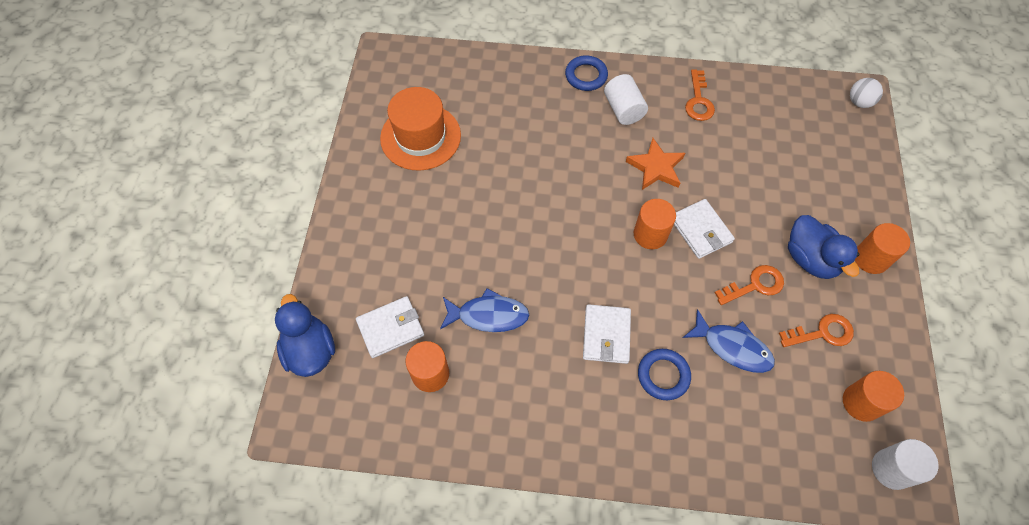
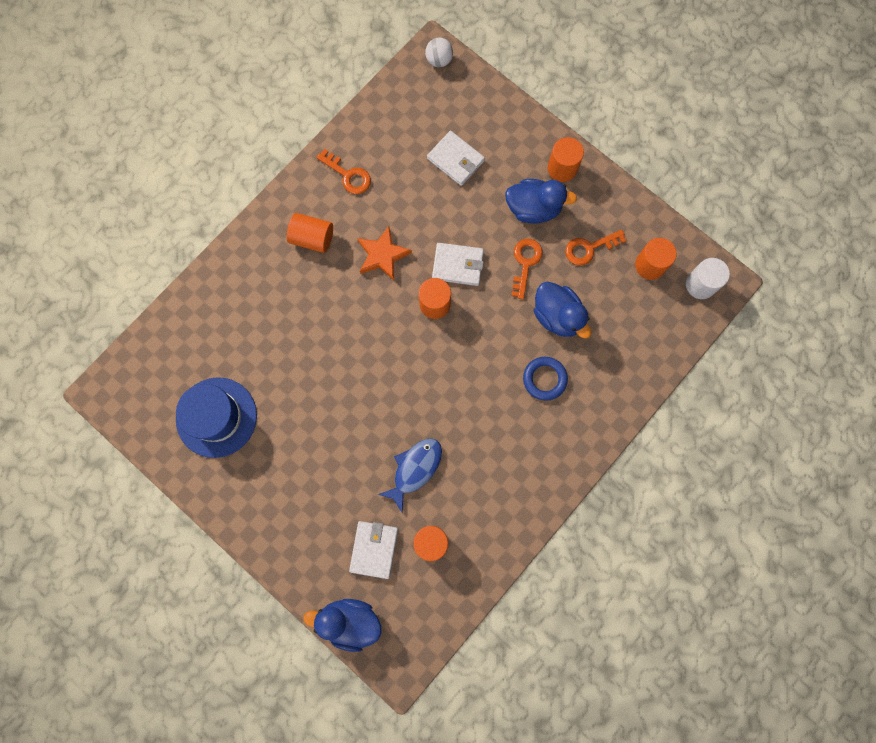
camera: 55 degrees left, 15 degrees up
(420, 137) = (216, 417): orange hat -> blue hat
(586, 76) = (257, 242): blue ring -> none
(606, 335) = (489, 395): white wallet -> white wallet (455, 160)
(623, 109) = (312, 238): white cylinder -> orange cylinder
(732, 347) = (557, 316): blue fish -> blue duck
(822, 333) = (589, 248): orange key -> orange key turned 135 degrees counterclockwise

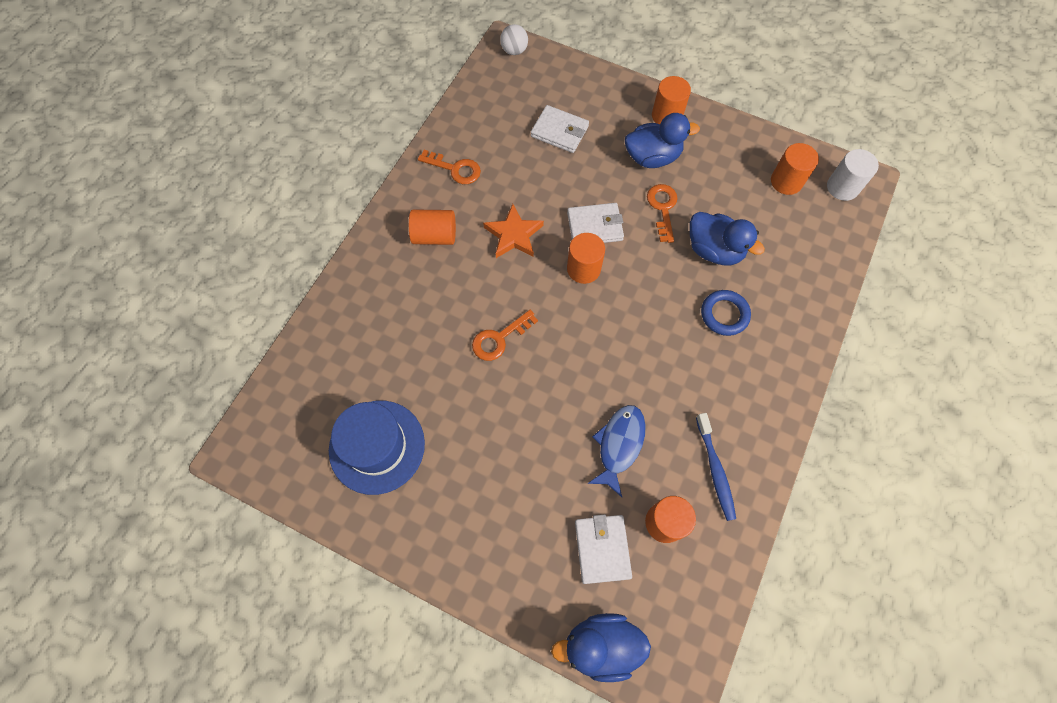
camera: 15 degrees left, 10 degrees down
(487, 511) = (715, 470): none -> blue toothbrush
(589, 248) = (721, 180): orange key -> orange key (499, 338)

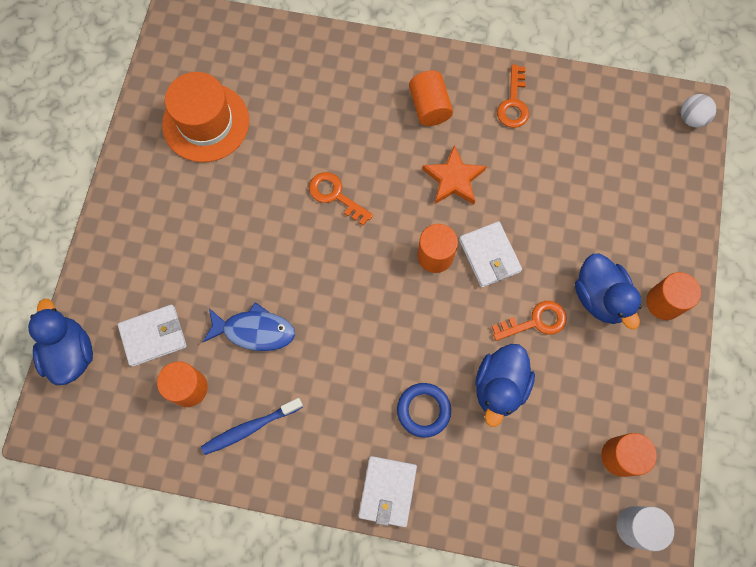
camera: 75 degrees right, 5 degrees up
(377, 446) = (206, 122): blue hat -> orange hat
(559, 131) = (598, 192): white wallet -> white wallet (387, 491)

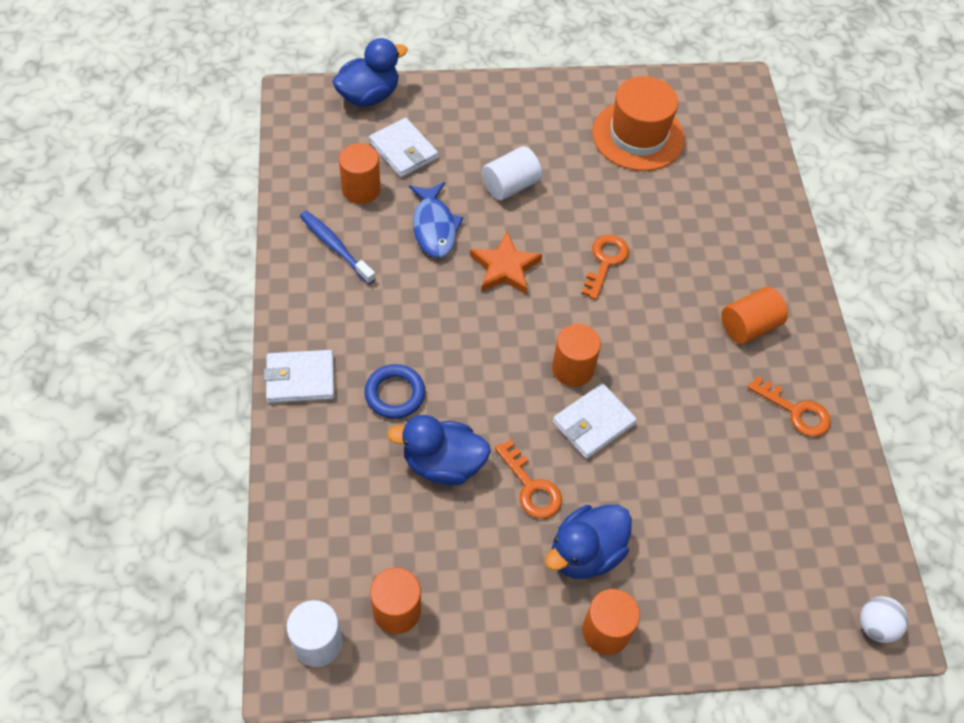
camera: 70 degrees right, 15 degrees down
(227, 250) = (510, 185): none -> white cylinder
(454, 179) = (671, 368): orange star -> orange star (505, 268)
(513, 103) = (795, 411): orange key -> orange key turned 135 degrees counterclockwise

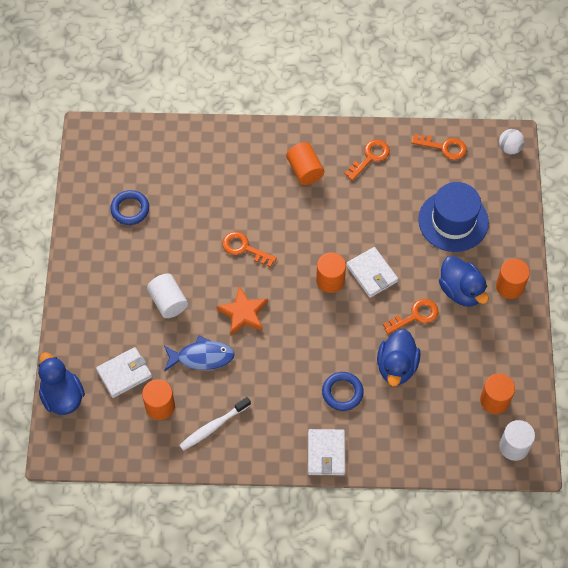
camera: 80 degrees left, 5 degrees up
(335, 247) = (213, 427): blue toothbrush -> white toothbrush
(638, 136) = (130, 209): orange hat -> blue ring
(710, 537) = (453, 221): none -> blue hat
(845, 518) = (444, 147): none -> orange key

